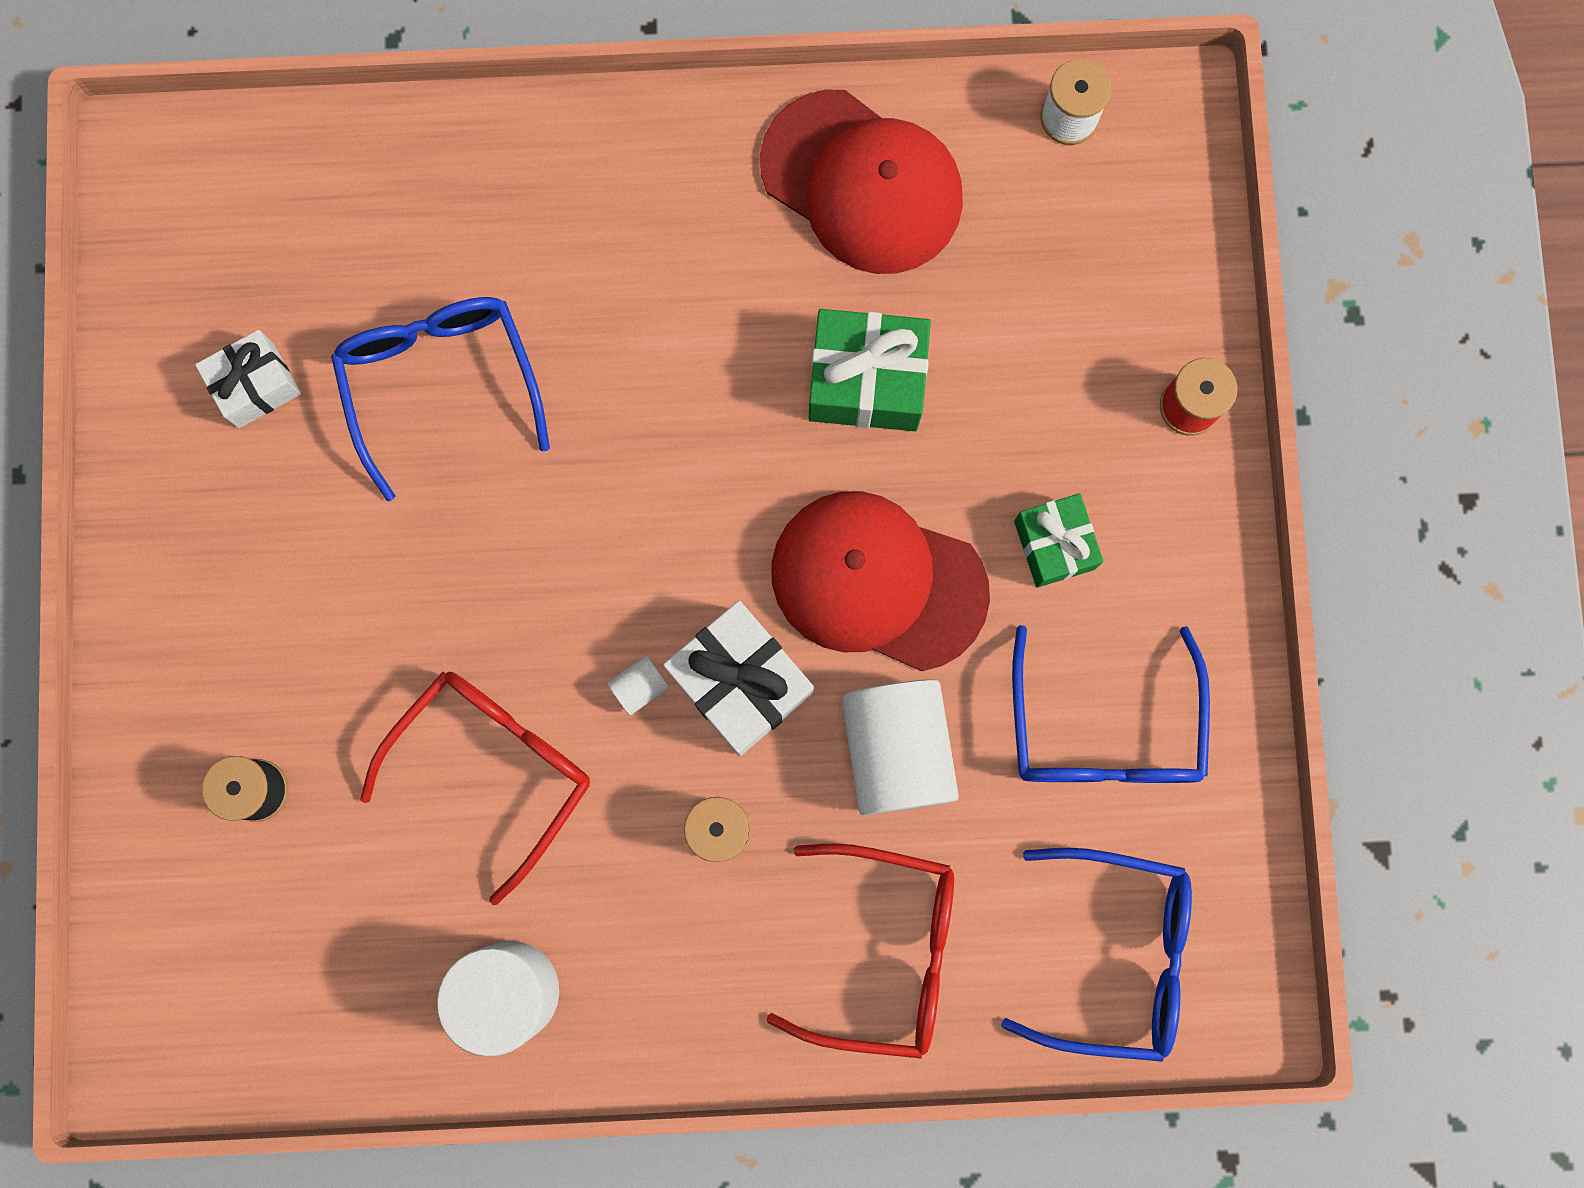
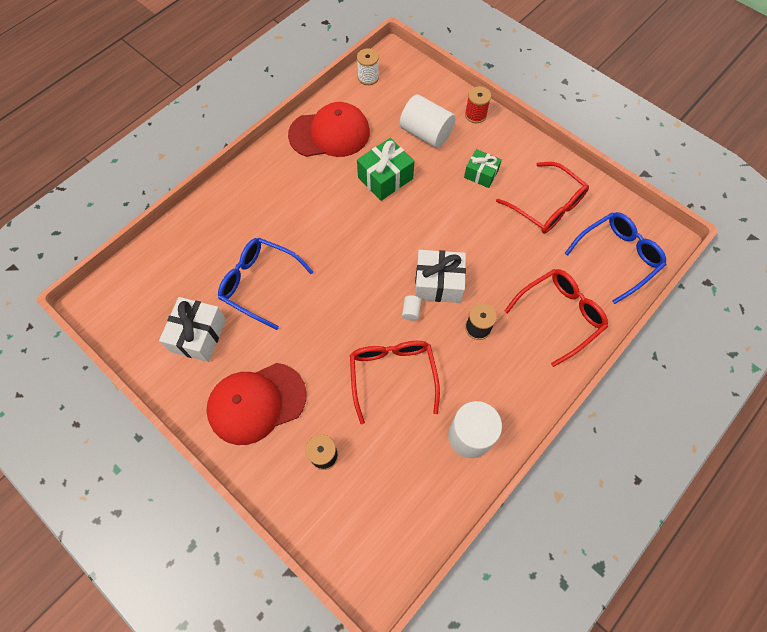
camera: 45 degrees left, 15 degrees down
(256, 385) = (198, 335): white gift -> white gift, size x1.54
(878, 581) = (446, 223): red cap -> red cap (256, 403)
(896, 750) = (501, 260): white cylinder -> white cylinder (426, 133)
(1103, 729) = (547, 206): blue glasses -> red glasses

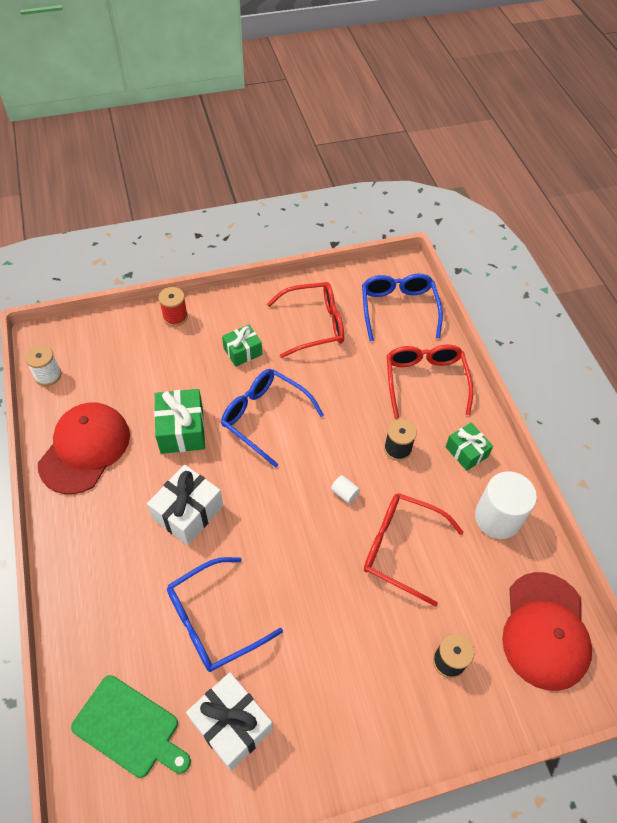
camera: 60 degrees left, 10 degrees down
(165, 279) = (129, 728): none -> green cutting board
(256, 403) = (353, 701): red cap -> red cap (545, 630)
(426, 133) = (160, 367): white cylinder -> none
(435, 222) = (265, 417): none -> blue glasses
(438, 283) = (331, 453): white gift -> white gift (188, 512)
(515, 382) = (466, 452): none -> green gift

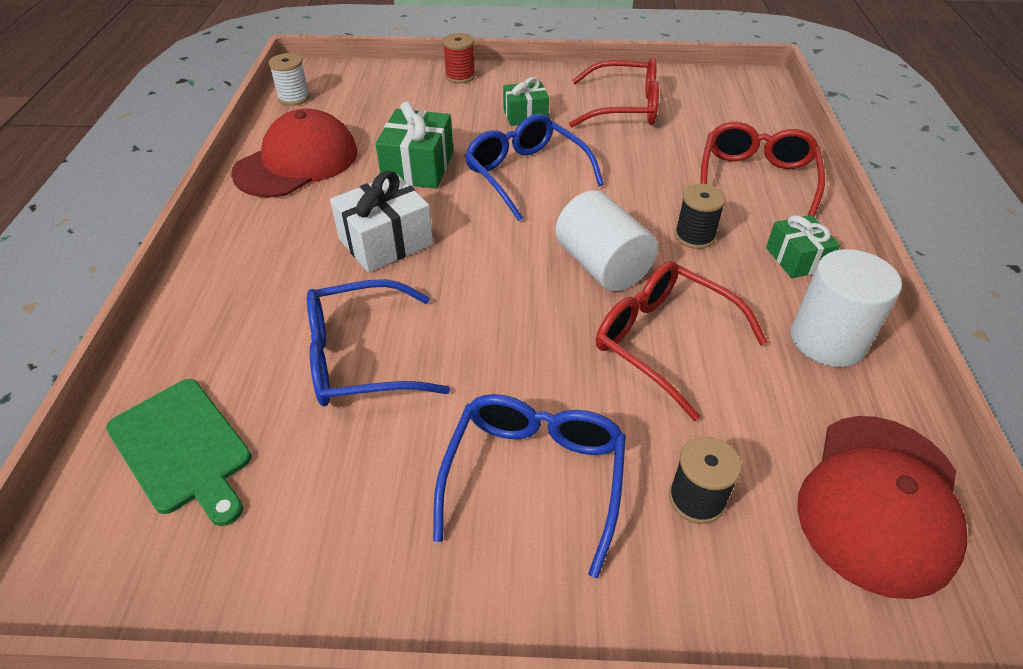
camera: 20 degrees right, 10 degrees down
(231, 725) = (323, 486): white gift -> none
(344, 493) = (602, 266): white cylinder -> white cylinder, size x2.44
(398, 309) = (740, 111): blue glasses -> blue glasses (534, 477)

